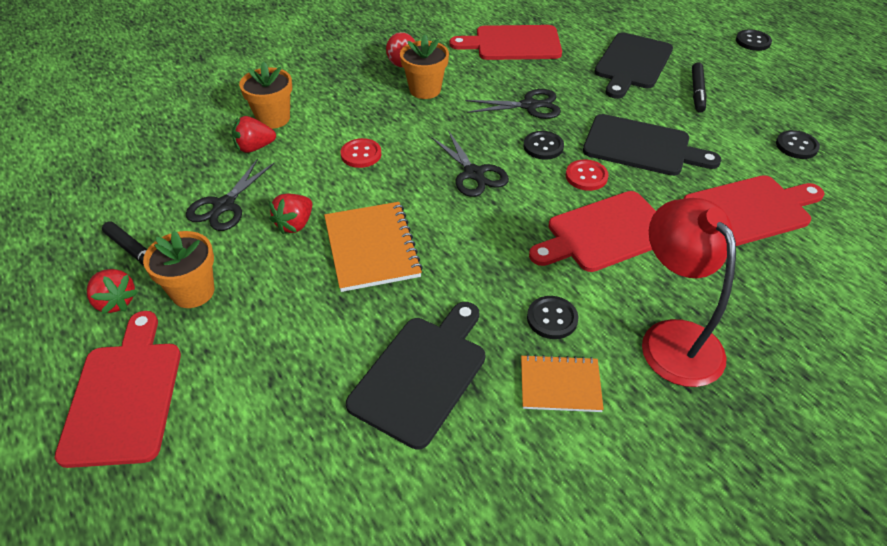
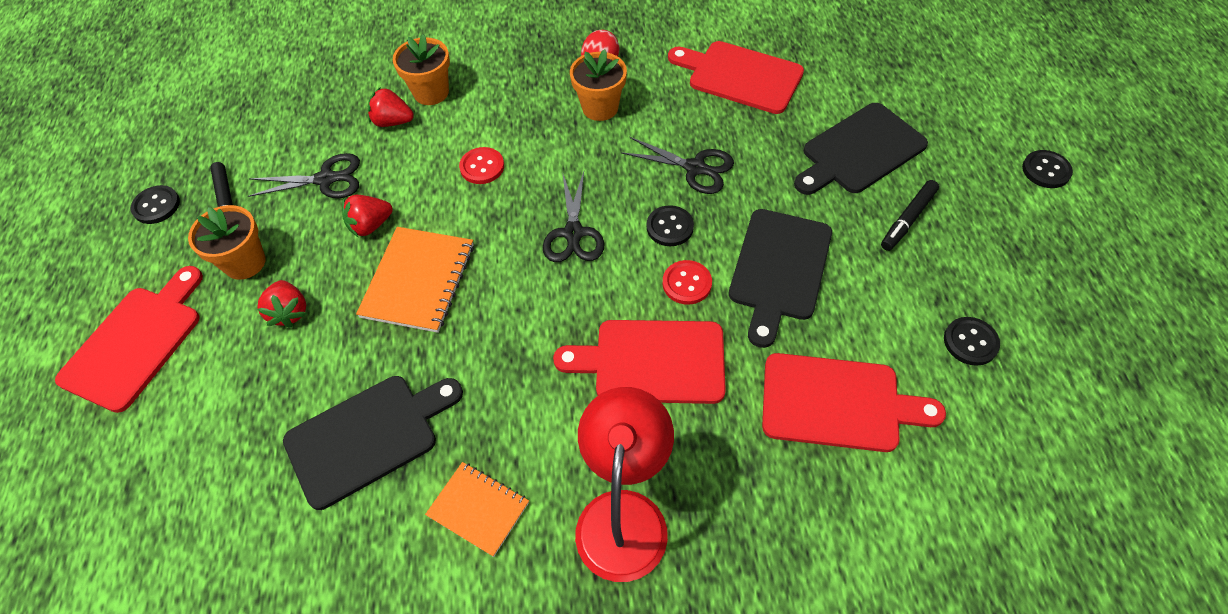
camera: 30 degrees right, 10 degrees up
(115, 302) = (183, 246): red strawberry -> red strawberry (289, 312)
(224, 205) = (325, 179): black scissors -> black scissors turned 150 degrees counterclockwise
(552, 318) = (524, 435): black button -> black button (156, 206)
(642, 146) = (779, 269): black cutting board -> black cutting board turned 60 degrees clockwise

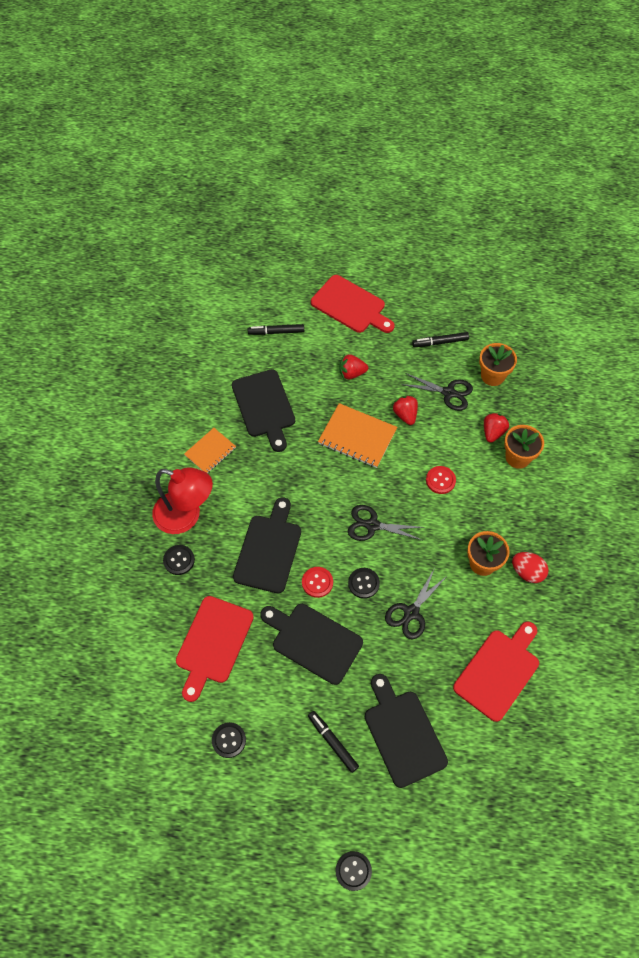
camera: 100 degrees right, 5 degrees up
(156, 206) = (445, 308): black button -> black button (179, 560)
(189, 458) = (276, 332): none -> black marker
(245, 262) = (392, 352): orange flower pot -> orange flower pot (492, 376)
(325, 179) = (448, 393): black scissors -> black scissors turned 75 degrees counterclockwise
(652, 362) = (268, 550): red cutting board -> black cutting board

